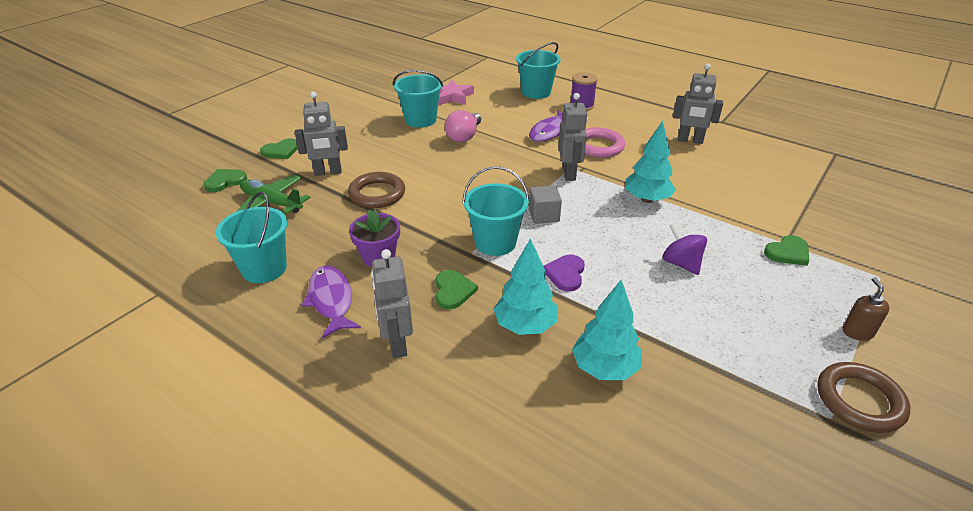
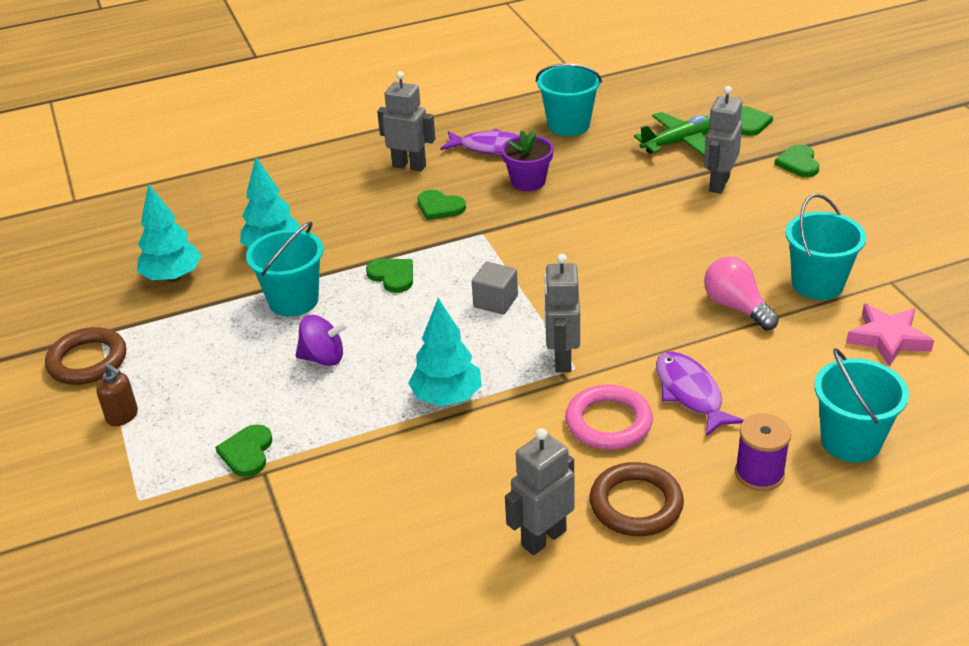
camera: 125 degrees right, 0 degrees up
(377, 194) = (642, 205): brown ring -> brown ring (636, 504)
(495, 242) = (482, 252): turquoise bucket -> turquoise bucket (293, 300)
(525, 326) = (358, 229): turquoise tree -> turquoise tree (172, 277)
(565, 274) = (392, 276): purple heart -> green heart
(569, 173) = (562, 359): grey robot -> grey robot turned 60 degrees clockwise

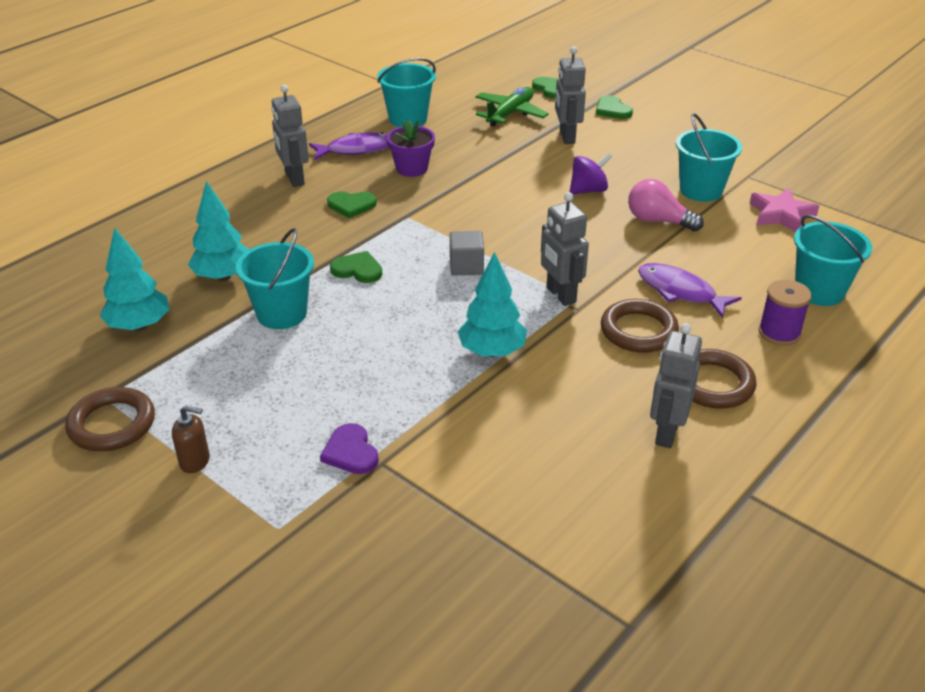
camera: 30 degrees left, 0 degrees up
(247, 452) = (350, 452): green heart -> purple heart
(323, 358) = (353, 352): purple spinning top -> purple spinning top (588, 190)
(409, 166) = (294, 179): grey robot -> grey robot turned 105 degrees counterclockwise
(608, 422) = (638, 331): pink ring -> brown ring

